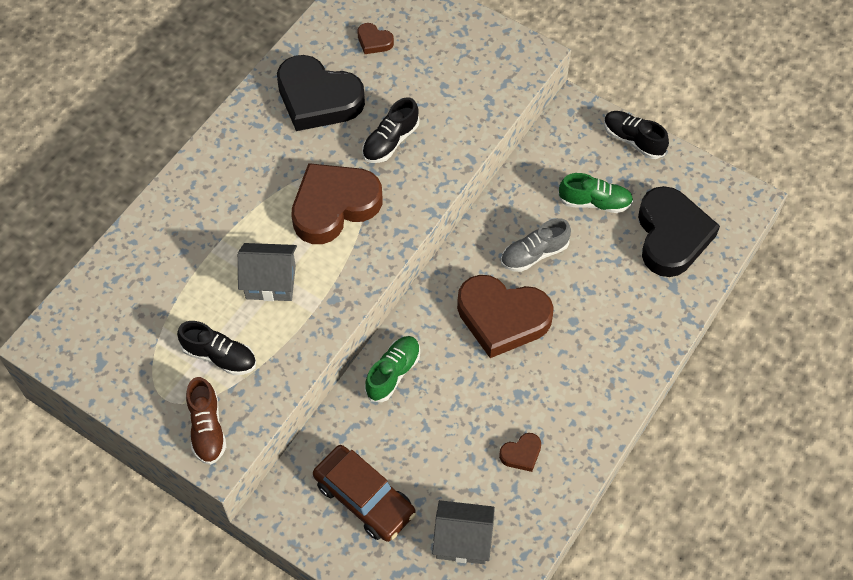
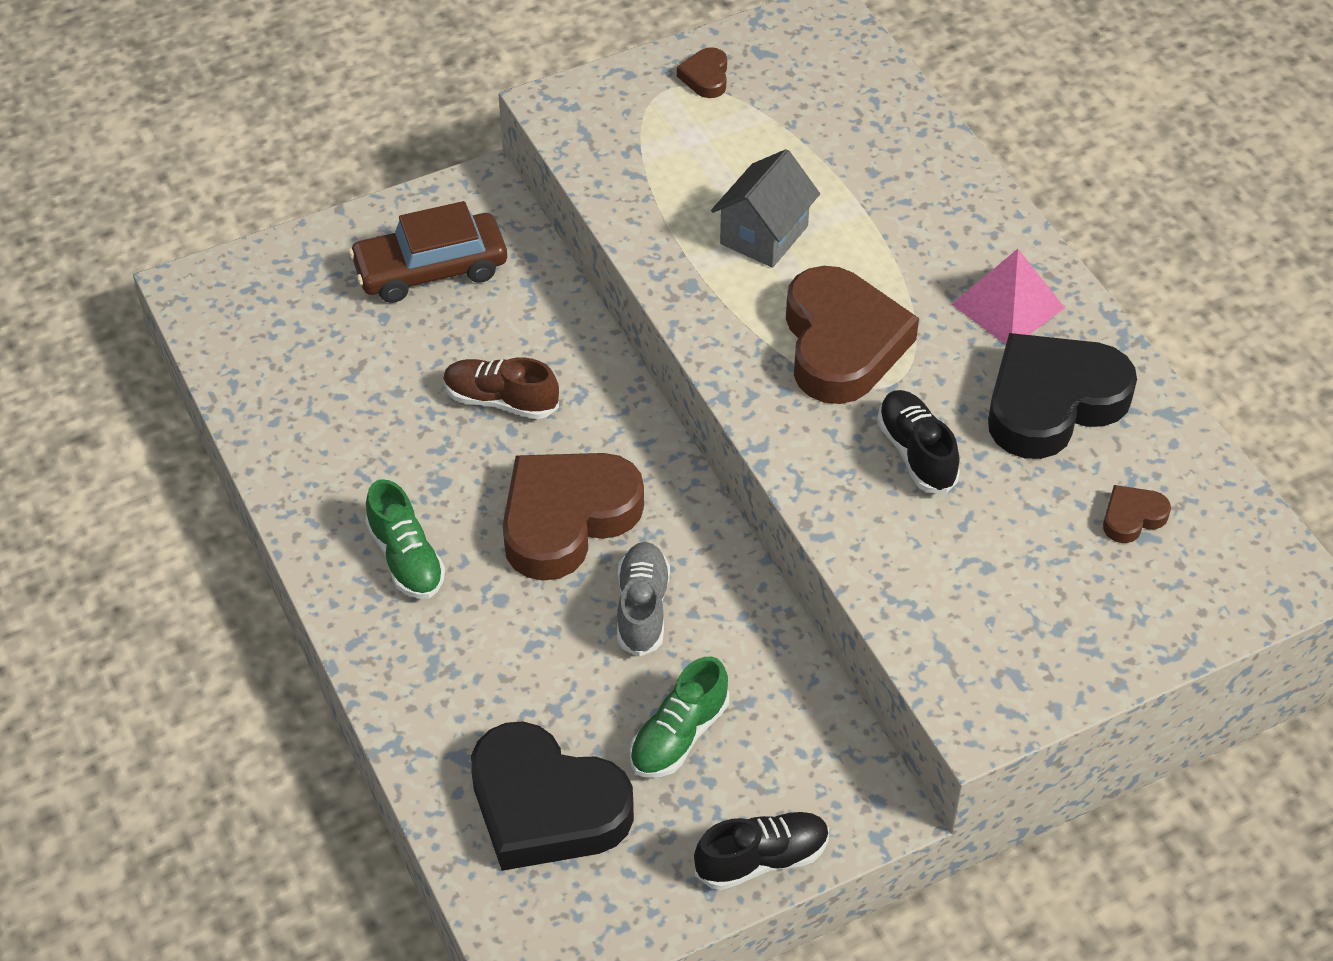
camera: 120 degrees right, 10 degrees down
(207, 428) = (601, 109): brown shoe -> brown shoe (501, 400)
(219, 356) = (690, 152): black shoe -> none
(258, 143) = (1008, 305): none -> pink pyramid
(393, 373) = (575, 366): green shoe -> green shoe (406, 558)
(462, 540) = (301, 334): grey house -> none
(521, 454) = (358, 443): brown heart -> brown heart (705, 77)

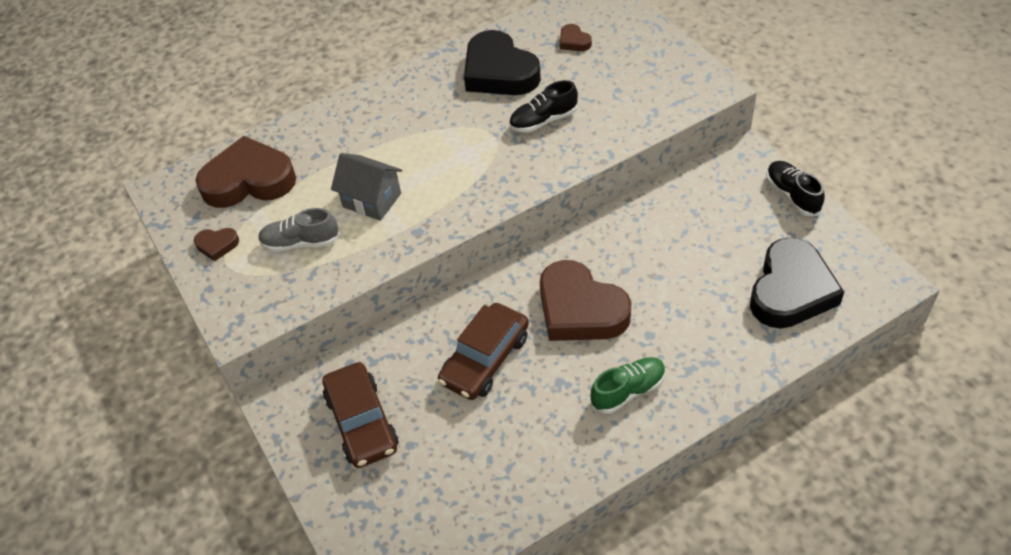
camera: 90 degrees left, 0 degrees up
(501, 400) = (485, 359): brown shoe -> brown car
(642, 608) = (641, 264): grey shoe -> grey shoe (301, 242)
(679, 736) = (725, 237): green shoe -> none
(842, 344) = (463, 157): brown heart -> brown heart (249, 180)
(1008, 305) = (427, 92): pink pyramid -> none

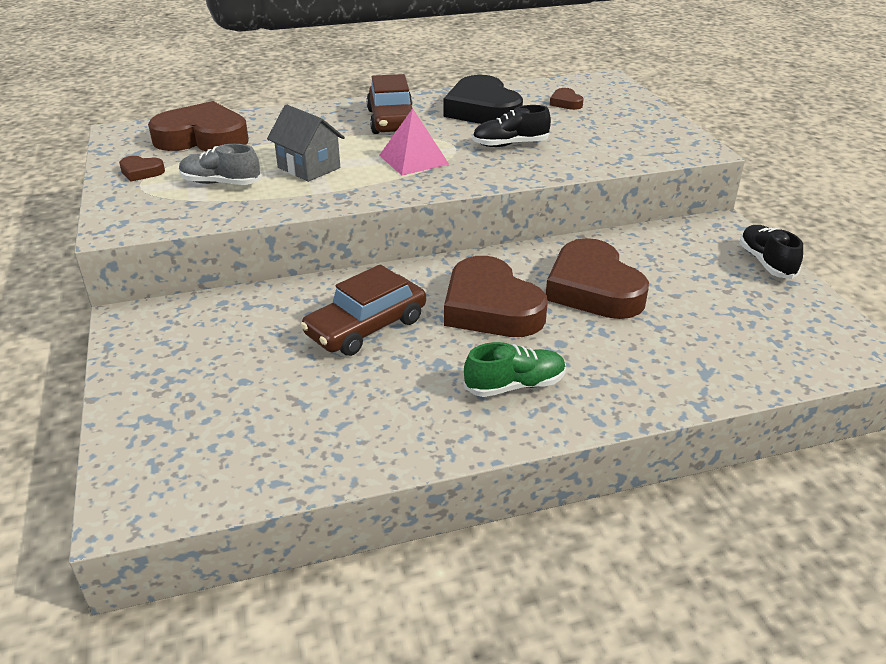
camera: 10 degrees right, 15 degrees down
(362, 422) = (204, 351): brown car -> brown car (392, 121)
(463, 165) = (413, 159): none -> pink pyramid
(658, 264) = (593, 288): none -> brown heart
(791, 290) = (743, 337): black heart -> none

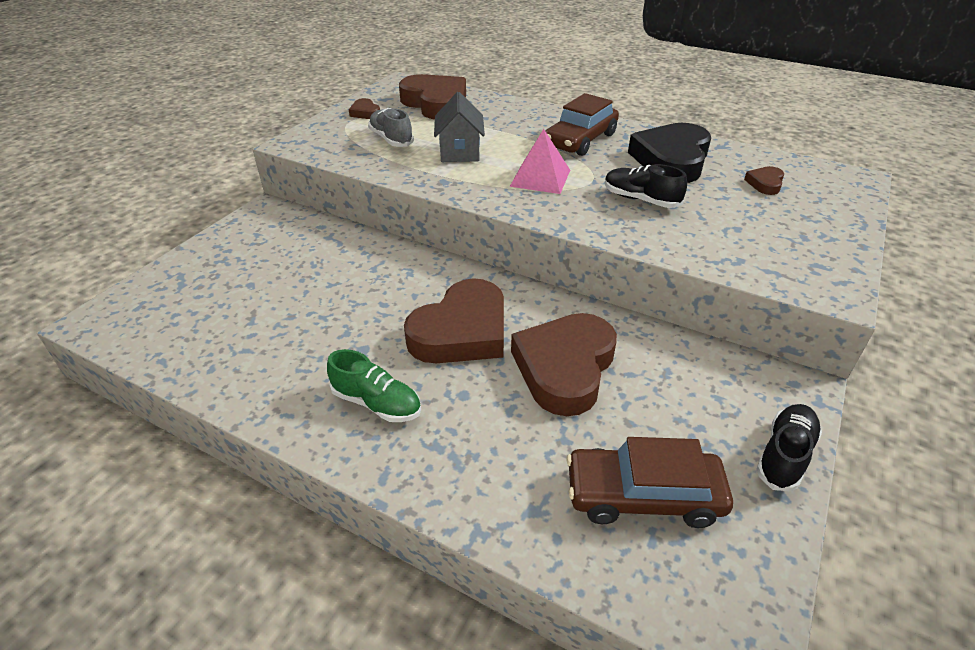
camera: 45 degrees right, 5 degrees up
(366, 327) = (364, 293): brown car -> brown car (643, 495)
(490, 307) = (461, 331): brown heart -> brown heart turned 150 degrees counterclockwise

